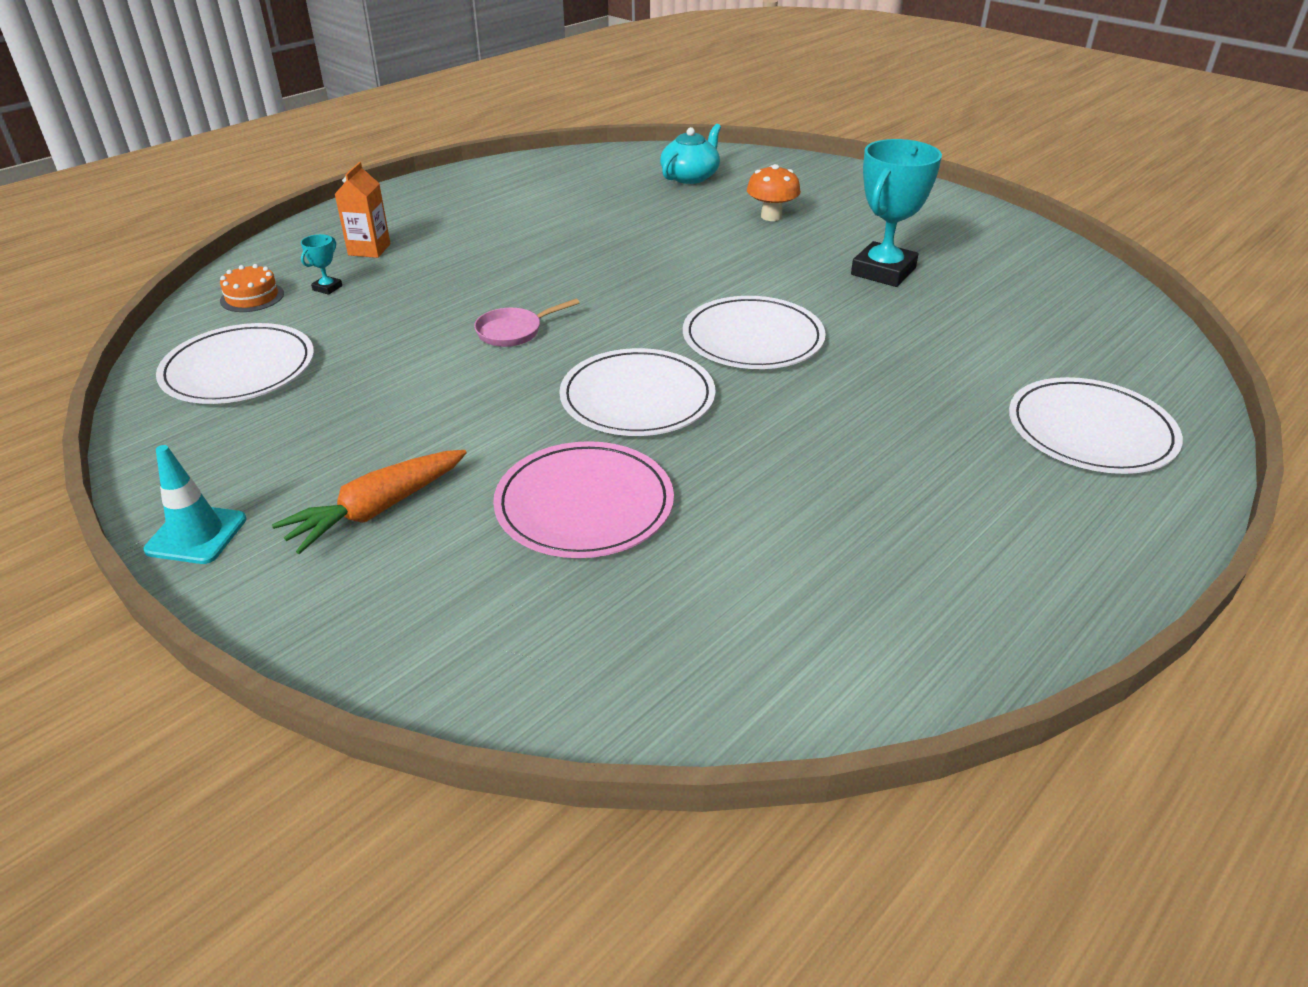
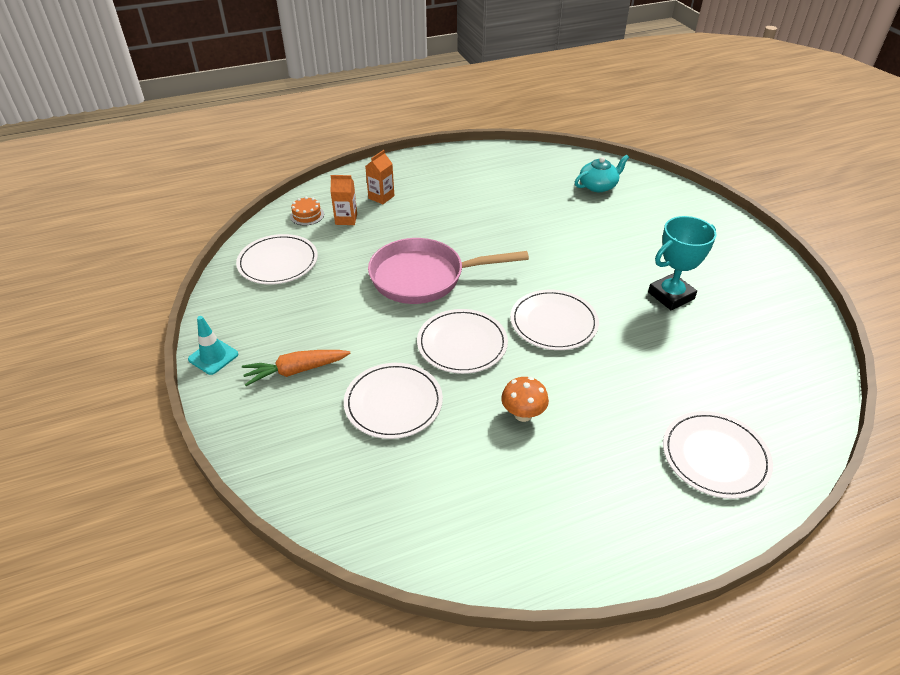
camera: 25 degrees right, 5 degrees up
(327, 288) = (346, 219): turquoise trophy -> orange carton
(513, 331) = (424, 277): pink pan -> pink pan, size x2.45
(584, 504) = (393, 403): pink plate -> white plate
(771, 216) = (628, 232): orange mushroom -> orange mushroom (523, 414)

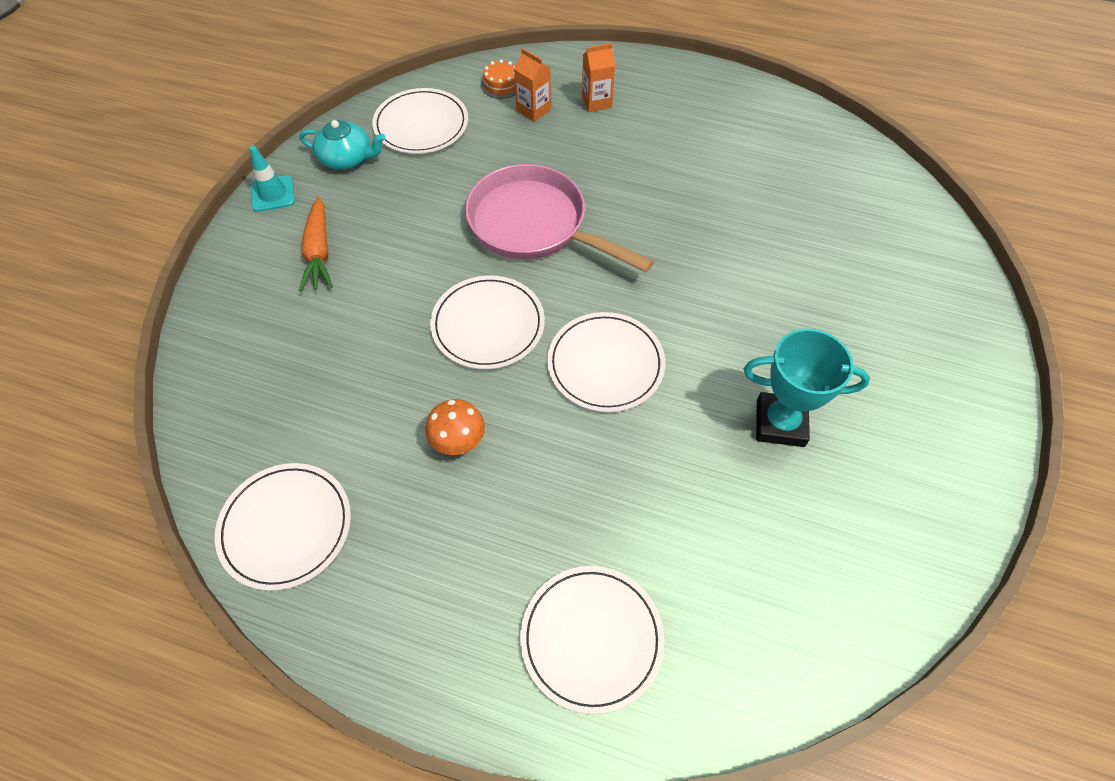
camera: 40 degrees right, 15 degrees up
(295, 371) = (319, 252): orange carrot -> orange carrot turned 120 degrees counterclockwise
(393, 403) = (361, 343): white plate -> white plate (286, 527)
(598, 186) = (867, 225): turquoise teapot -> turquoise teapot (347, 158)

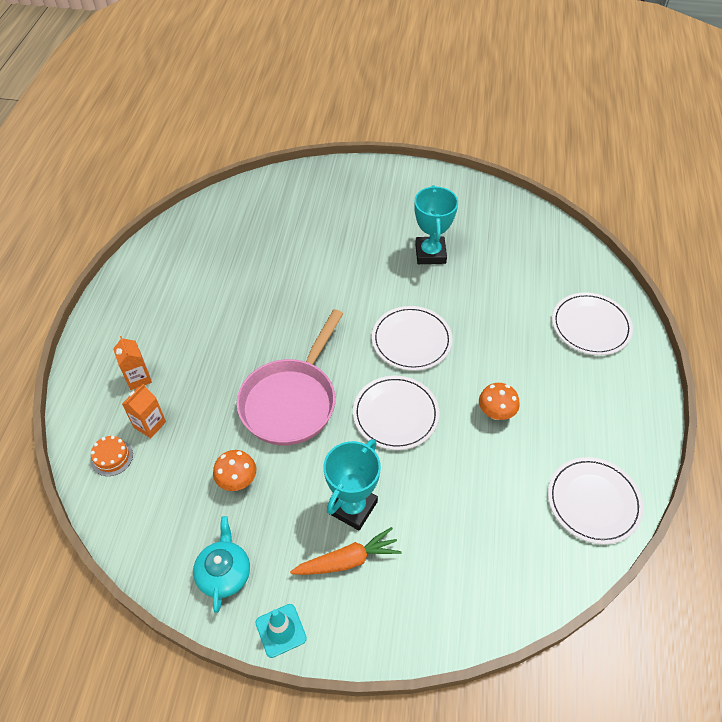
camera: 100 degrees left, 5 degrees down
(377, 264) = (352, 507): none -> turquoise trophy
(421, 125) = (172, 516): white plate -> none
(443, 173) = (237, 481): none -> orange mushroom

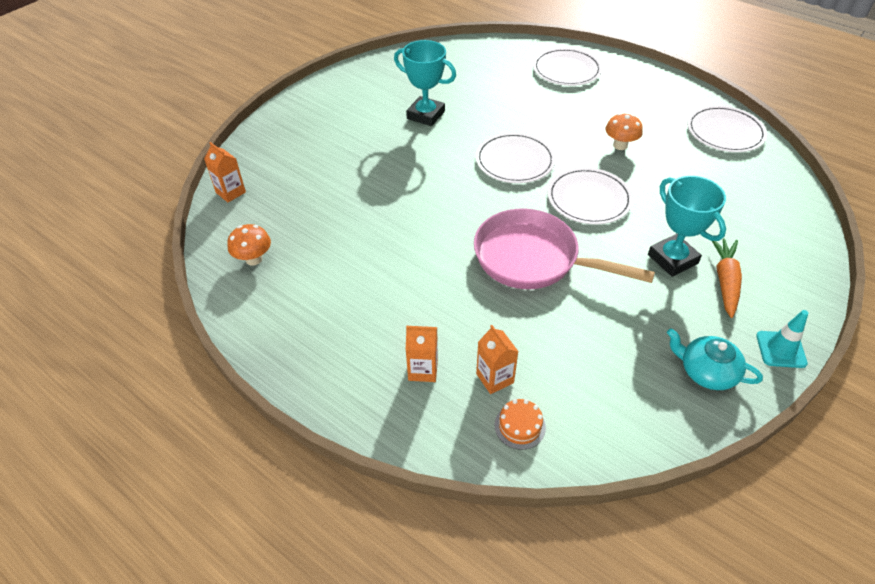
camera: 60 degrees left, 5 degrees down
(237, 481) = (605, 328): orange mushroom -> orange mushroom (254, 259)
(254, 190) = (230, 192): none -> orange carton
(291, 401) = (533, 258): pink pan -> pink pan turned 150 degrees clockwise

